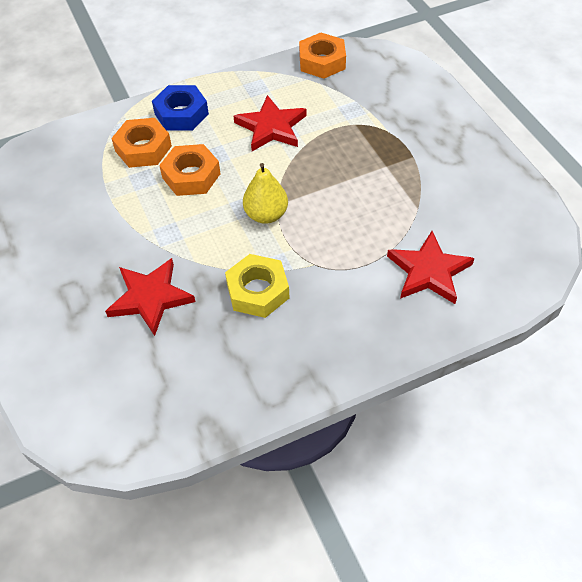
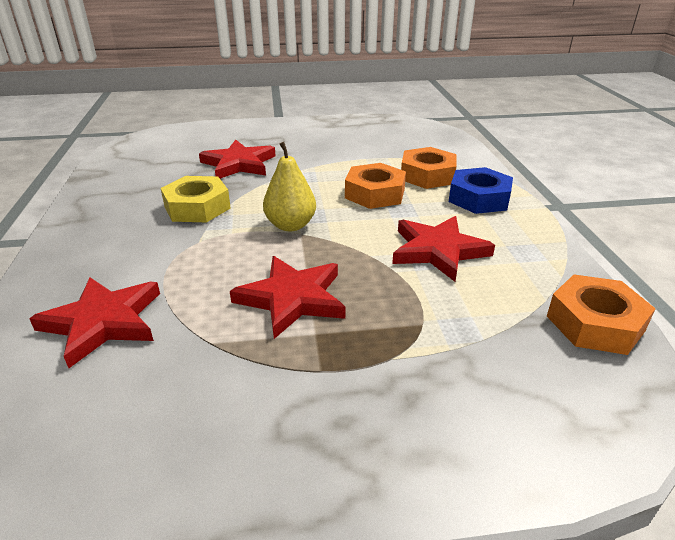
camera: 105 degrees right, 20 degrees down
(359, 185) = (292, 299): none -> red star

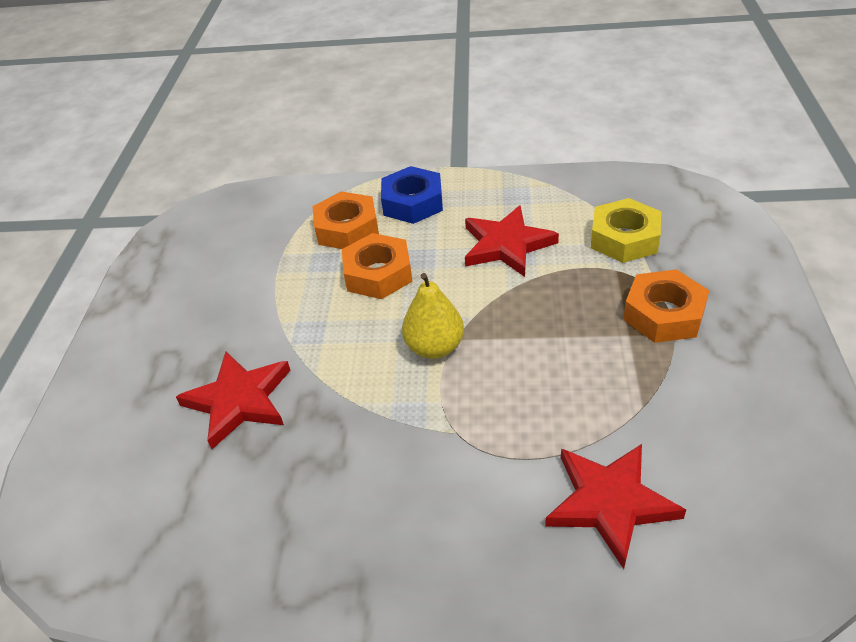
camera: 75 degrees left, 10 degrees up
(197, 207) = (364, 440): yellow nut -> yellow nut (624, 238)
(292, 299) = (576, 349): red star -> none
(595, 323) = (616, 185): orange nut -> orange nut (663, 314)

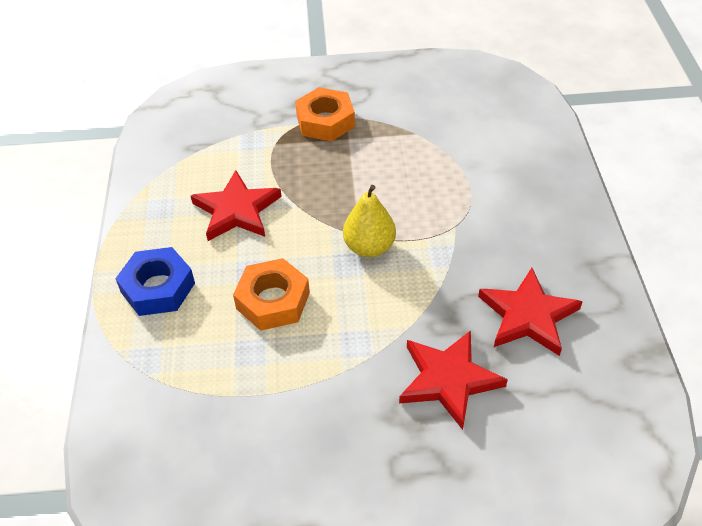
camera: 100 degrees left, 5 degrees up
(347, 229) = (196, 340): orange nut -> none
(610, 503) = (495, 149): red star -> red star (528, 315)
(624, 238) = (235, 139): yellow nut -> none

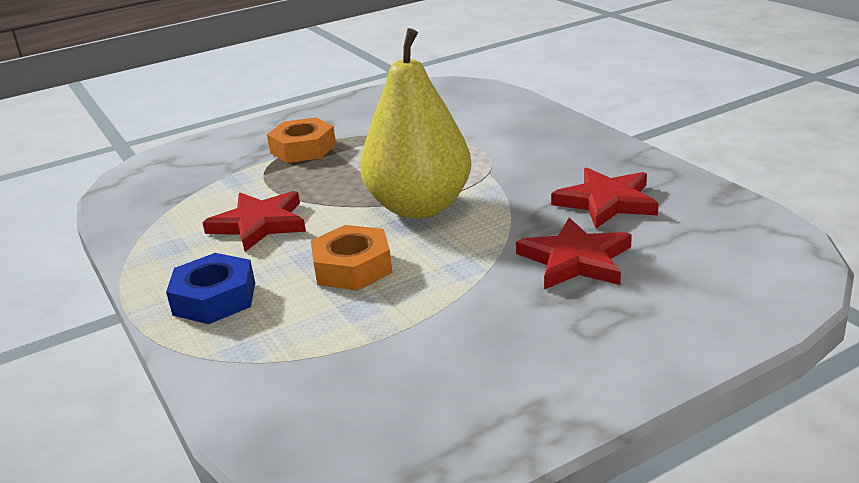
camera: 25 degrees left, 20 degrees down
(369, 247) = (419, 207): yellow pear -> yellow pear, size x1.92

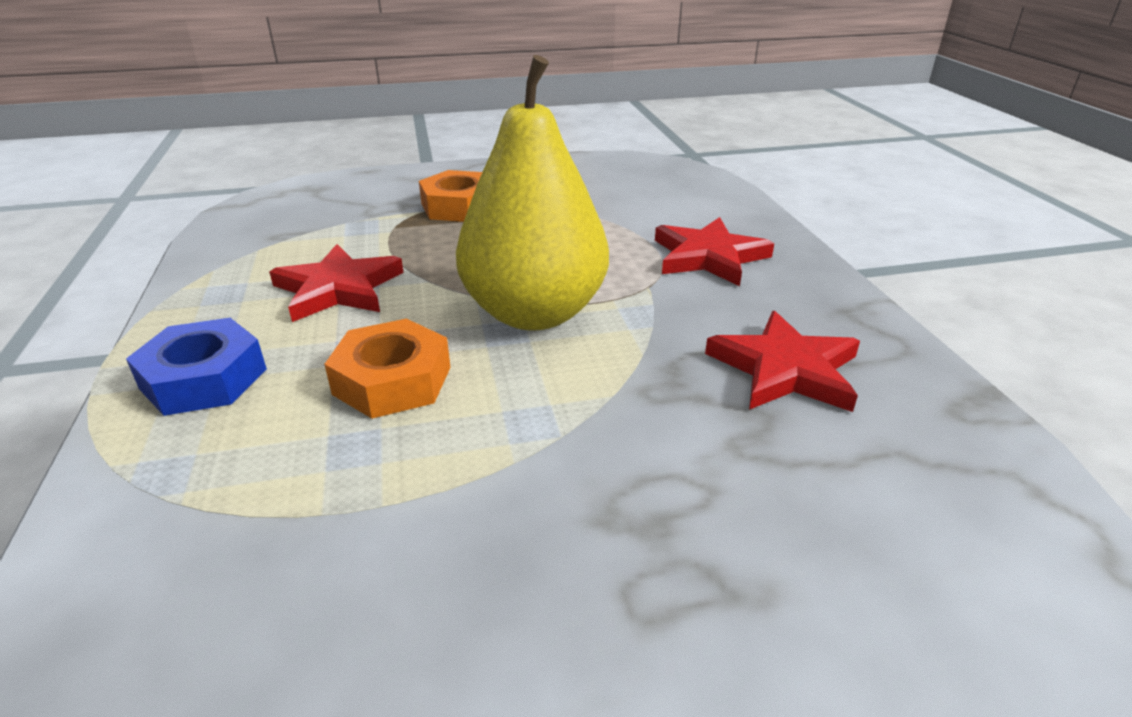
camera: 15 degrees right, 5 degrees up
(575, 260) = (693, 456): red star -> red star (708, 256)

